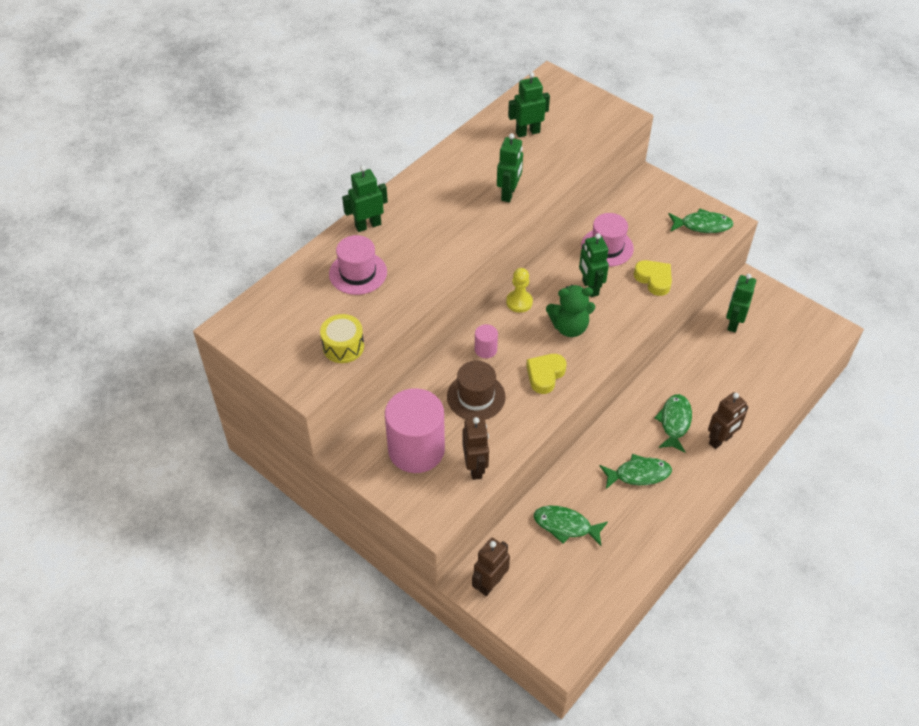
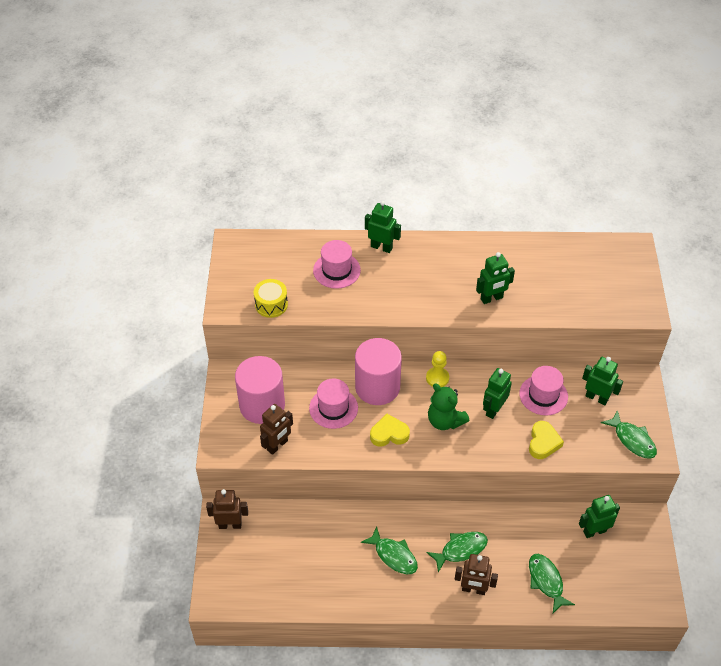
camera: 50 degrees right, 0 degrees up
(476, 396) = (333, 408): brown hat -> pink hat
(485, 349) = (377, 387): pink cylinder -> pink cylinder, size x2.33
(527, 132) = (563, 270): green robot -> green robot (596, 398)
(566, 526) = (311, 539): green fish -> green fish (546, 581)

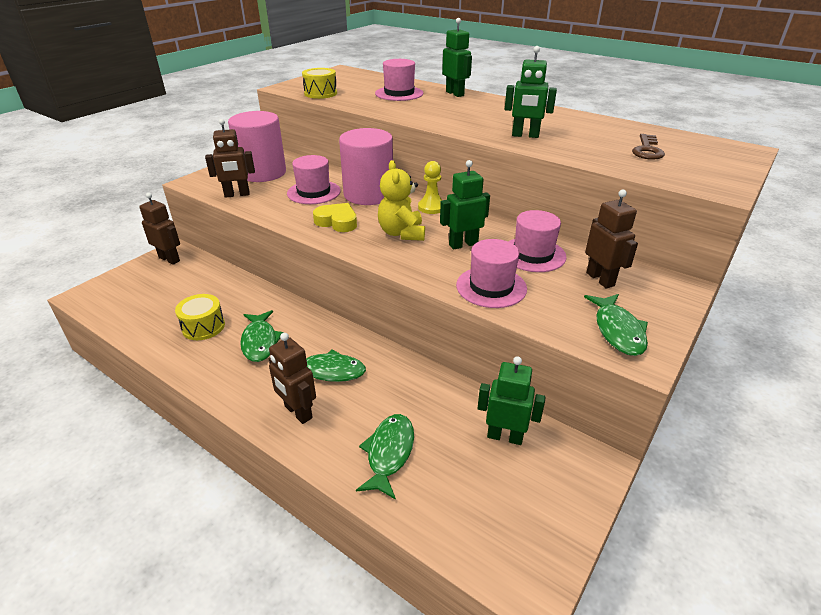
camera: 35 degrees right, 15 degrees down
(341, 568) = (203, 326): none -> yellow drum
(445, 421) = (402, 233): green teddy bear -> yellow teddy bear
(543, 442) = (491, 287): yellow heart -> pink hat
(580, 279) = (647, 150): none -> brown key
(596, 398) = (600, 279): green robot -> brown robot

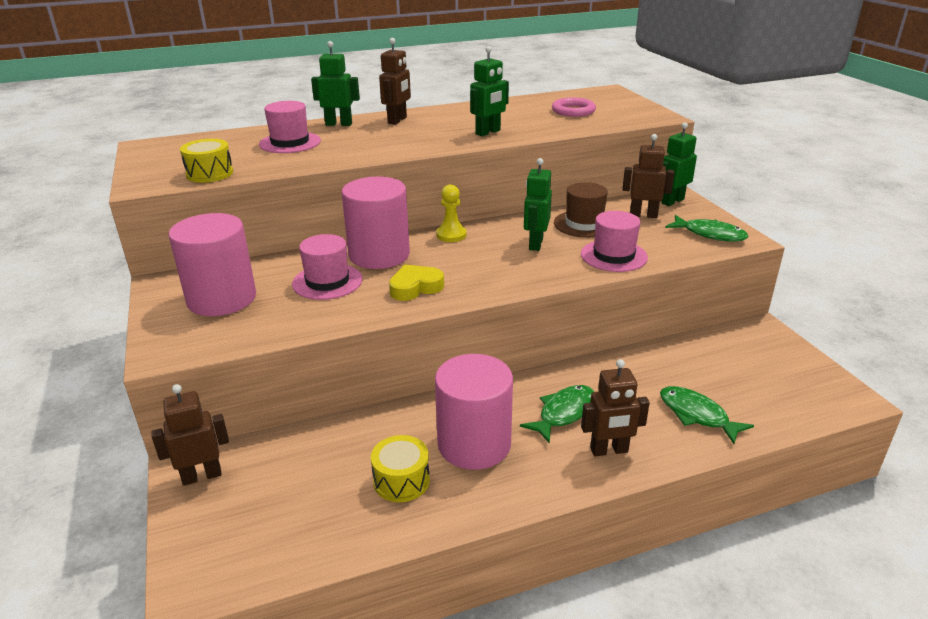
camera: 55 degrees left, 5 degrees down
(237, 195) = (256, 330): brown robot -> brown robot (397, 120)
(260, 341) = (474, 444): green fish -> pink cylinder
(402, 233) = (482, 263): yellow teddy bear -> none
(505, 436) = (713, 353): green robot -> green robot (672, 201)
(533, 254) = (584, 224): pink hat -> brown hat
(647, 150) = (573, 111): brown key -> pink ring

